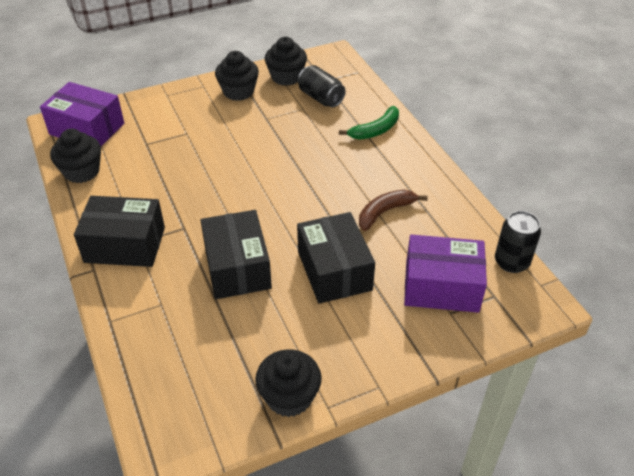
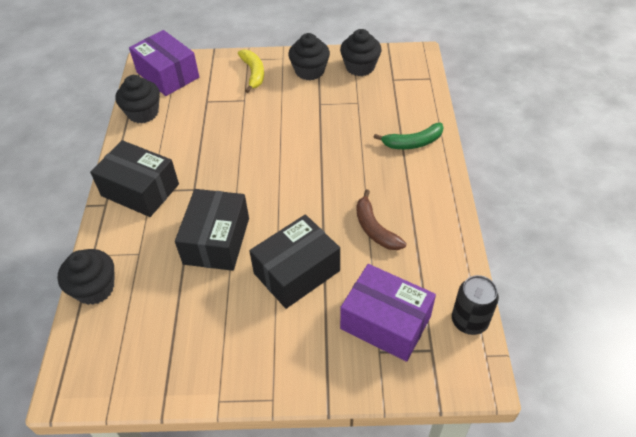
camera: 25 degrees right, 5 degrees up
(181, 106) = (253, 73): none -> yellow banana
(289, 397) = (192, 378): black cupcake -> black cupcake (95, 288)
(321, 98) = (380, 96): black can -> none
(334, 270) = (296, 272): black box -> black box turned 45 degrees clockwise
(385, 212) = (375, 229): brown banana -> brown banana turned 105 degrees counterclockwise

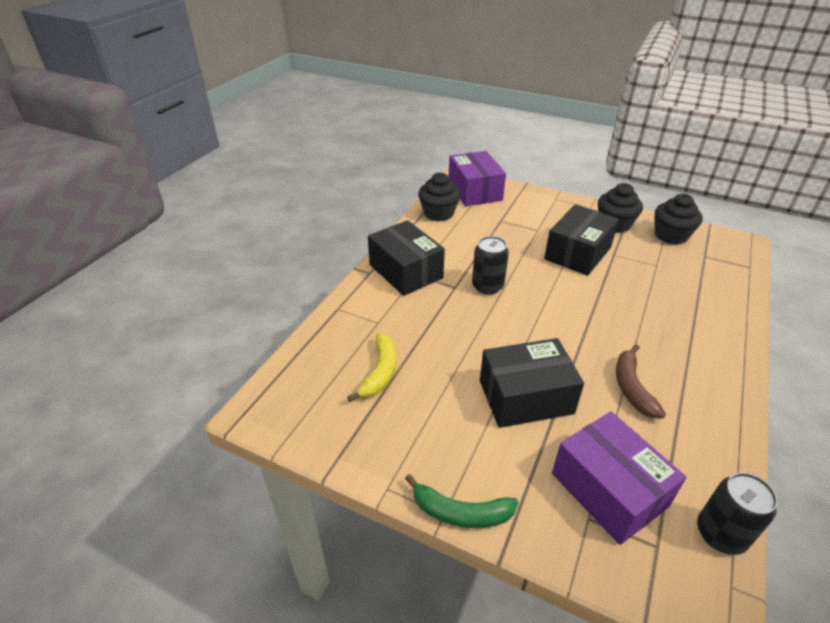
camera: 25 degrees right, 10 degrees down
(95, 288) = (325, 336): black cupcake -> none
(216, 241) = (456, 338): black box -> black box (577, 253)
(223, 178) = (487, 286): none -> black can
(253, 73) = (556, 211): yellow banana -> yellow banana (380, 372)
(413, 143) = (708, 320): green banana -> green banana (461, 513)

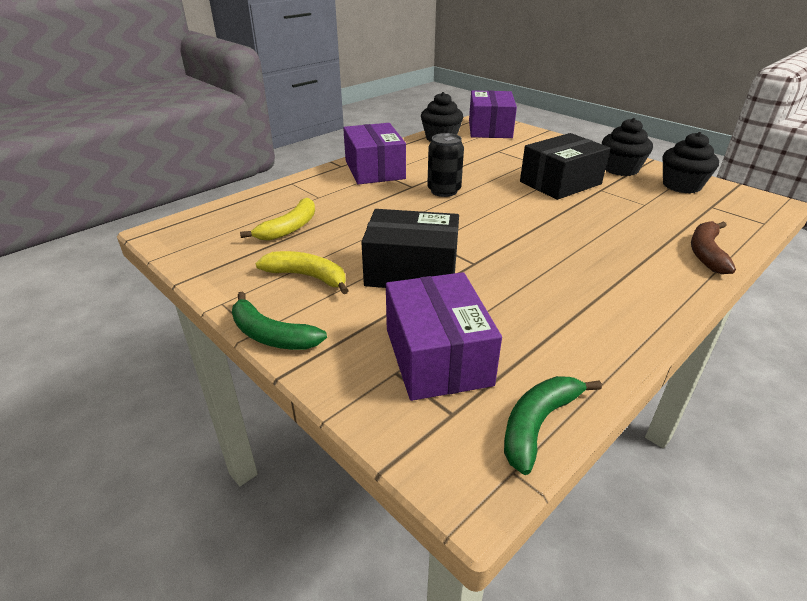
camera: 20 degrees right, 5 degrees down
(406, 271) = (374, 169): black box -> purple box
(441, 431) = (307, 276): none -> yellow banana
(632, 388) = (533, 287): brown banana -> brown banana (706, 253)
(720, 534) = (537, 424): black can -> green banana

